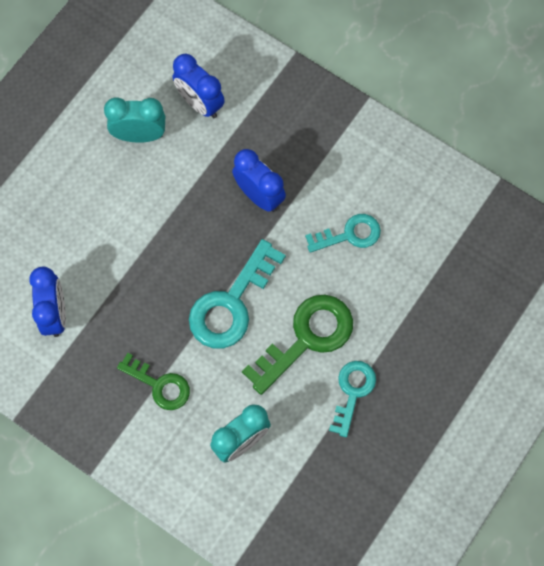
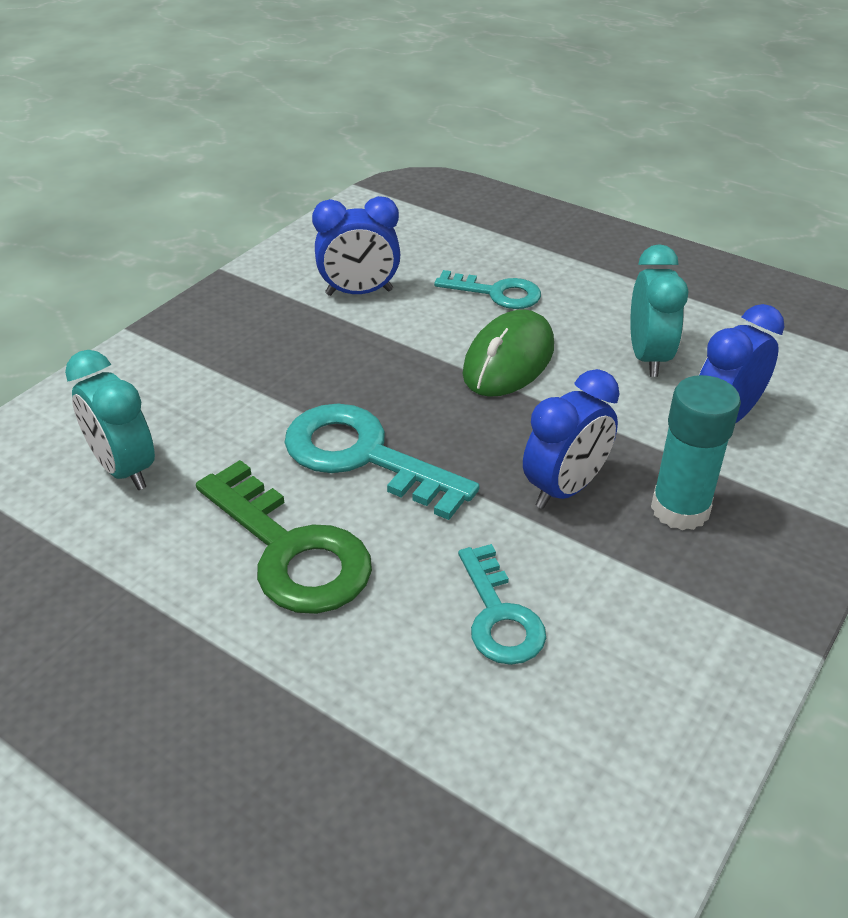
camera: 90 degrees right, 30 degrees down
(140, 218) = (508, 360): none -> green mouse
(160, 385) = (238, 384): green key -> none
(275, 140) = (680, 509): none -> turquoise glue stick
(352, 392) = (174, 616): turquoise key -> turquoise key (497, 293)

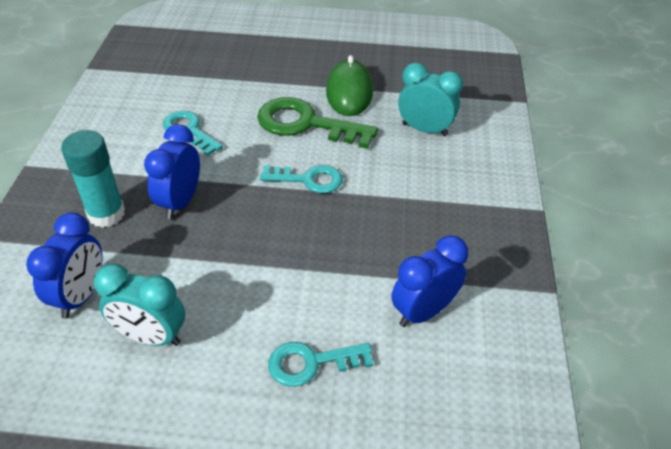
camera: 150 degrees right, 5 degrees up
(363, 456) = (309, 180): turquoise key -> turquoise key, size x0.62
(508, 360) = (261, 287): green mouse -> green mouse (349, 92)
(648, 357) = (151, 336): turquoise clock -> turquoise clock turned 45 degrees counterclockwise

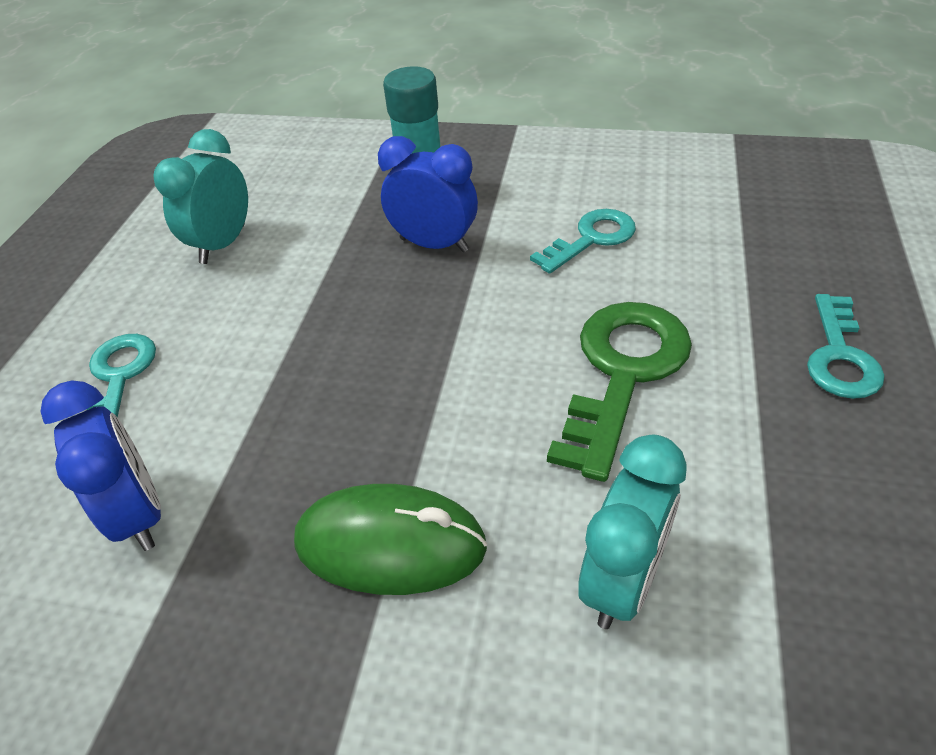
camera: 100 degrees right, 0 degrees up
(81, 296) = (299, 191): blue clock -> none
(309, 180) = (467, 376): turquoise key -> turquoise key (840, 356)
(349, 92) = (744, 443): green mouse -> green mouse (390, 544)

